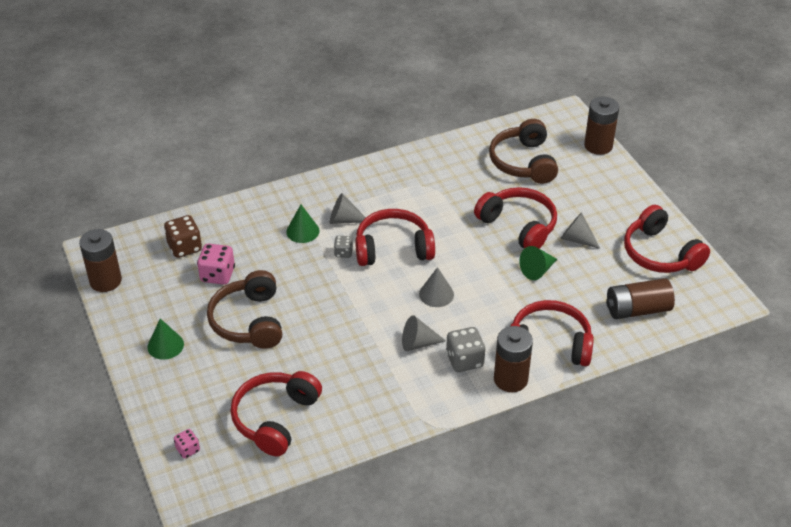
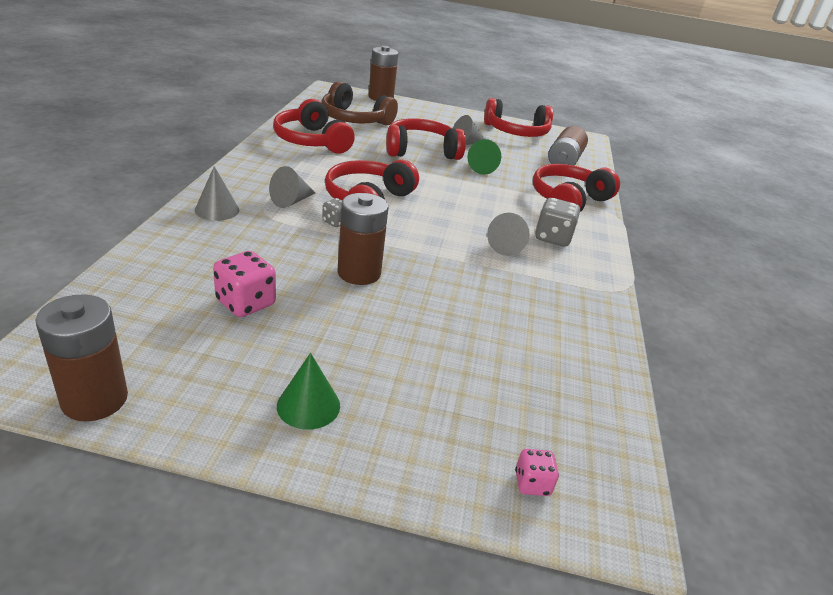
camera: 60 degrees left, 10 degrees down
(185, 247) = (157, 302): brown dice -> none
(249, 321) = (355, 319): brown headphones -> none
(275, 418) = (536, 377): red headphones -> red headphones (312, 141)
(302, 231) = (269, 225): green cone -> none
(436, 294) = (454, 211): grey cone -> grey cone (217, 210)
(510, 379) = (595, 231): brown battery -> brown battery (359, 273)

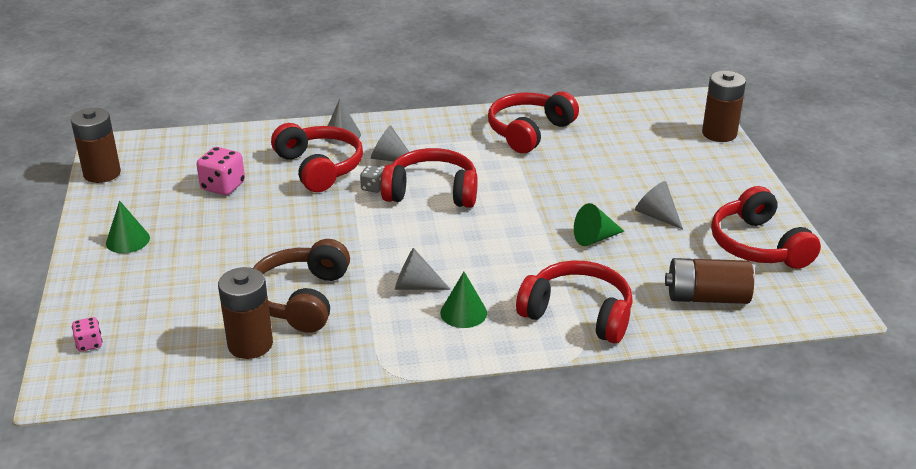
camera: 75 degrees right, 0 degrees up
(354, 119) = (622, 136): brown headphones -> brown headphones (301, 299)
(359, 273) = (298, 219): brown battery -> brown battery (250, 344)
(421, 151) = (590, 193): red headphones -> red headphones (319, 167)
(552, 238) = (463, 312): grey dice -> green cone

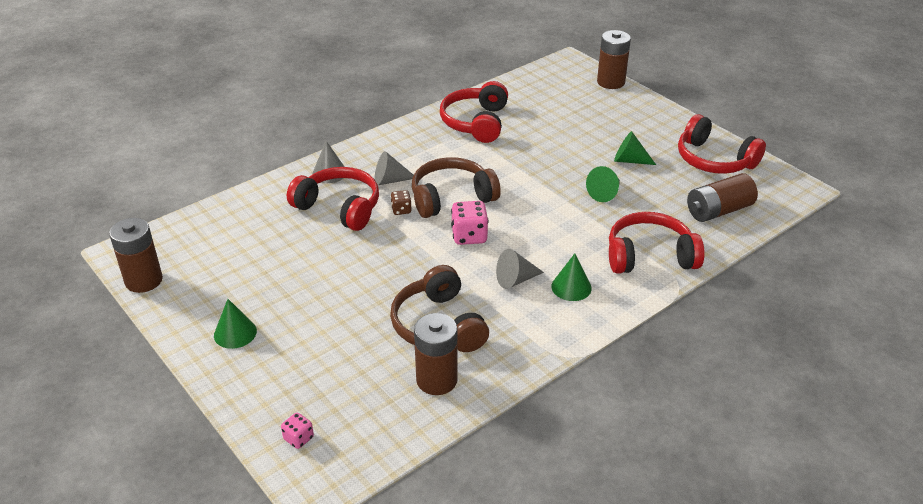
camera: 30 degrees left, 5 degrees up
(223, 186) = (271, 253): pink dice -> pink dice (469, 236)
(373, 188) = (401, 210): grey dice -> brown dice
(432, 192) = (451, 198): red headphones -> brown headphones
(656, 216) = (629, 160): grey cone -> green cone

